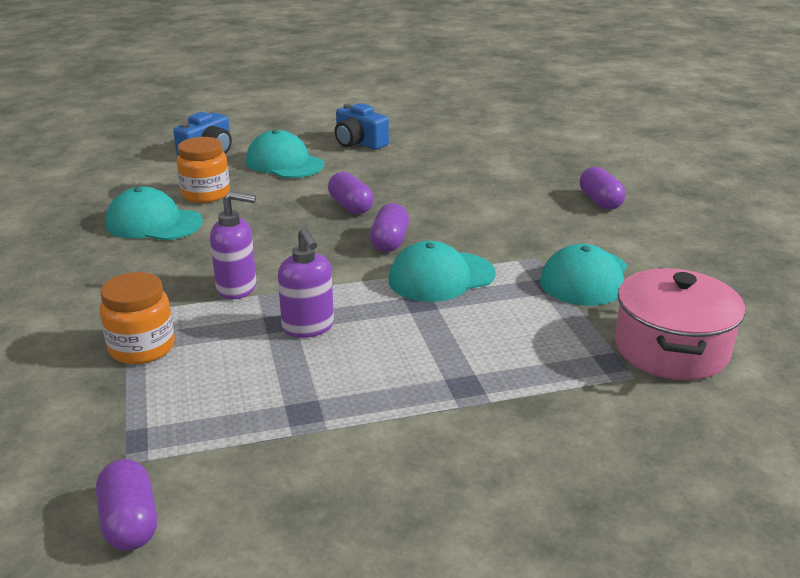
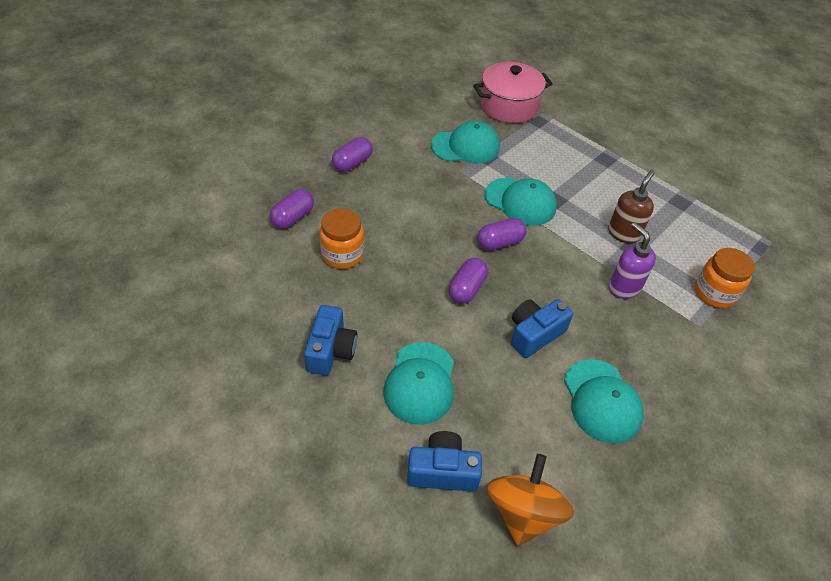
camera: 125 degrees left, 20 degrees up
(130, 522) = (788, 219): purple capsule -> purple capsule (293, 217)
(137, 166) = (524, 512): none -> orange spinning top
(206, 194) = (527, 401): orange jar -> orange jar (342, 254)
(258, 219) = (534, 334): none -> blue camera
(308, 328) = (623, 233): purple soap dispenser -> brown soap dispenser

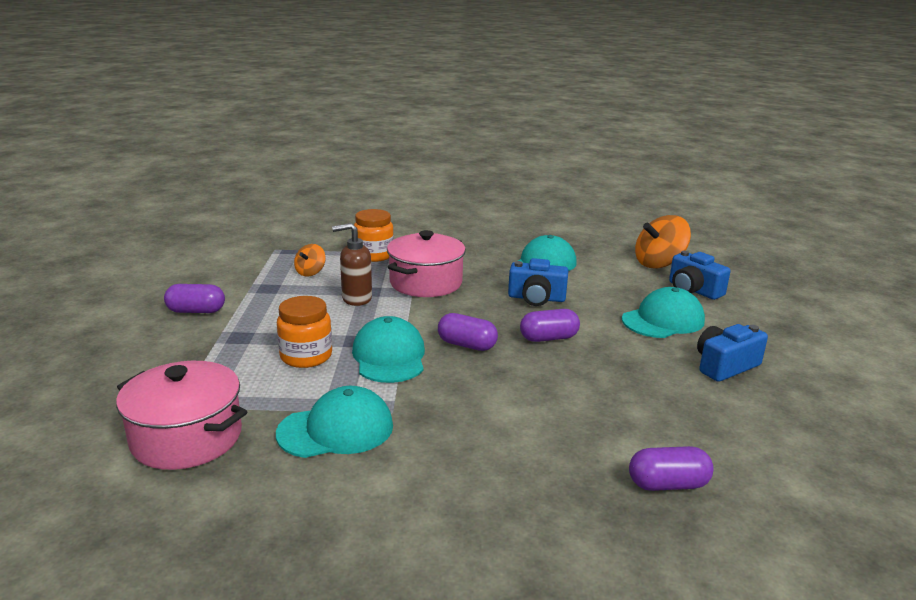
camera: 130 degrees left, 25 degrees down
(342, 254) = (641, 417): orange jar -> orange jar (306, 356)
(352, 163) = (507, 502): purple capsule -> purple capsule (196, 311)
(465, 146) = (336, 429): turquoise cap -> turquoise cap turned 120 degrees clockwise
(624, 288) = (426, 283): purple soap dispenser -> pink pot
(698, 236) = (310, 272): none -> orange spinning top

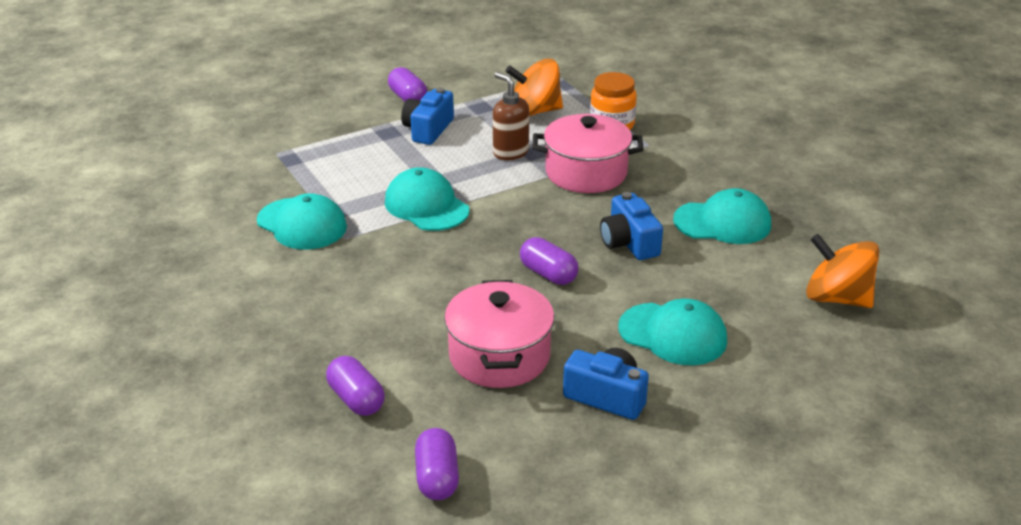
camera: 60 degrees right, 10 degrees up
(187, 438) = (244, 174): pink pot -> pink pot (499, 356)
(306, 356) = (388, 171): orange jar -> none
(310, 272) = (534, 111): orange spinning top -> orange spinning top, size x1.84
(389, 356) = (426, 206): turquoise cap -> turquoise cap turned 90 degrees counterclockwise
(467, 345) = (486, 235): purple capsule -> purple capsule (437, 478)
(693, 290) = (786, 340): blue camera -> blue camera (428, 129)

